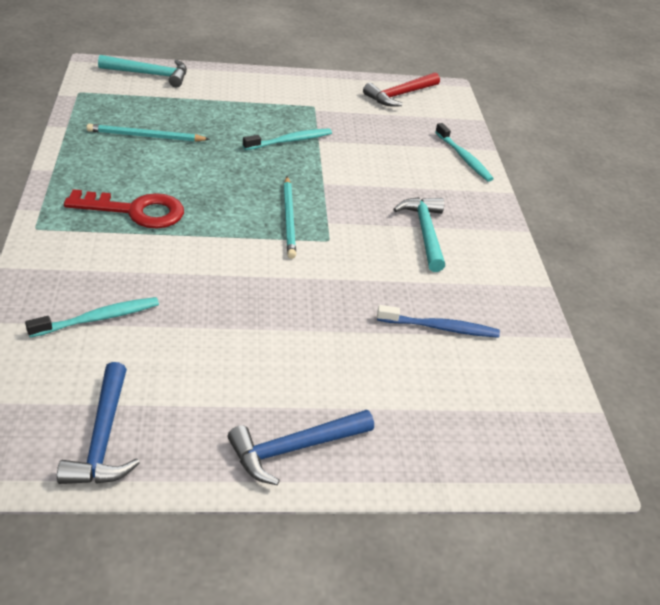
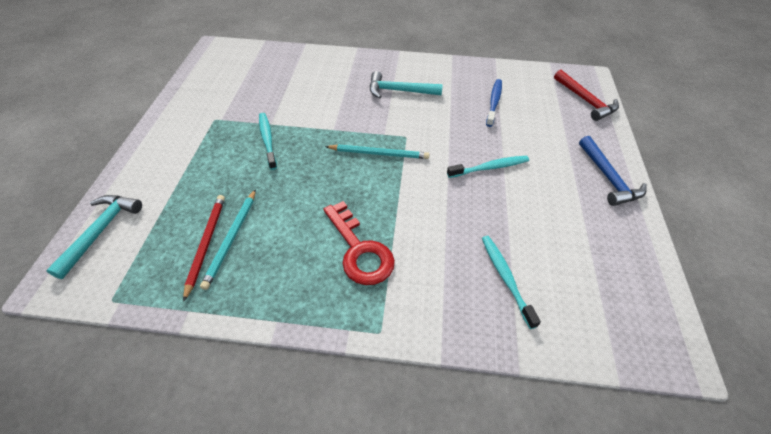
camera: 75 degrees left, 10 degrees up
(103, 438) = (628, 274): blue hammer -> none
(135, 211) = (359, 250): red key -> red key turned 135 degrees clockwise
(139, 124) = (206, 244): none -> red pencil
(400, 95) = (215, 70): red hammer -> red hammer (585, 101)
(464, 158) = (313, 58): turquoise toothbrush -> turquoise toothbrush (490, 167)

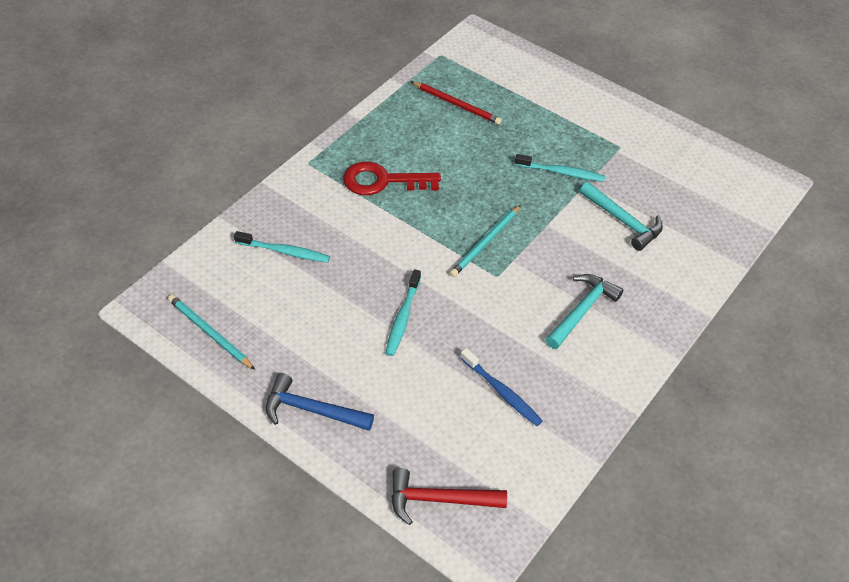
camera: 120 degrees right, 0 degrees up
(101, 231) = (511, 59): turquoise hammer -> turquoise hammer (623, 221)
(231, 239) = (451, 118): turquoise pencil -> turquoise pencil (210, 333)

